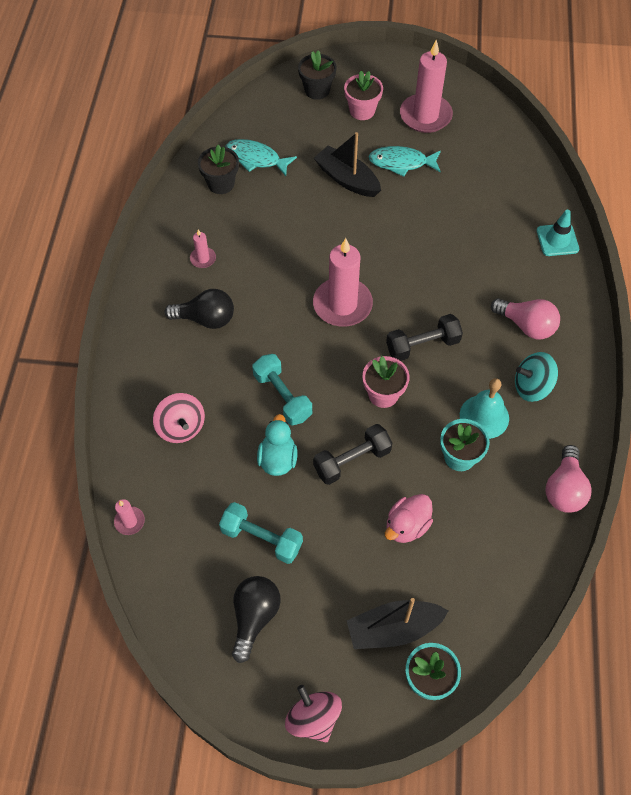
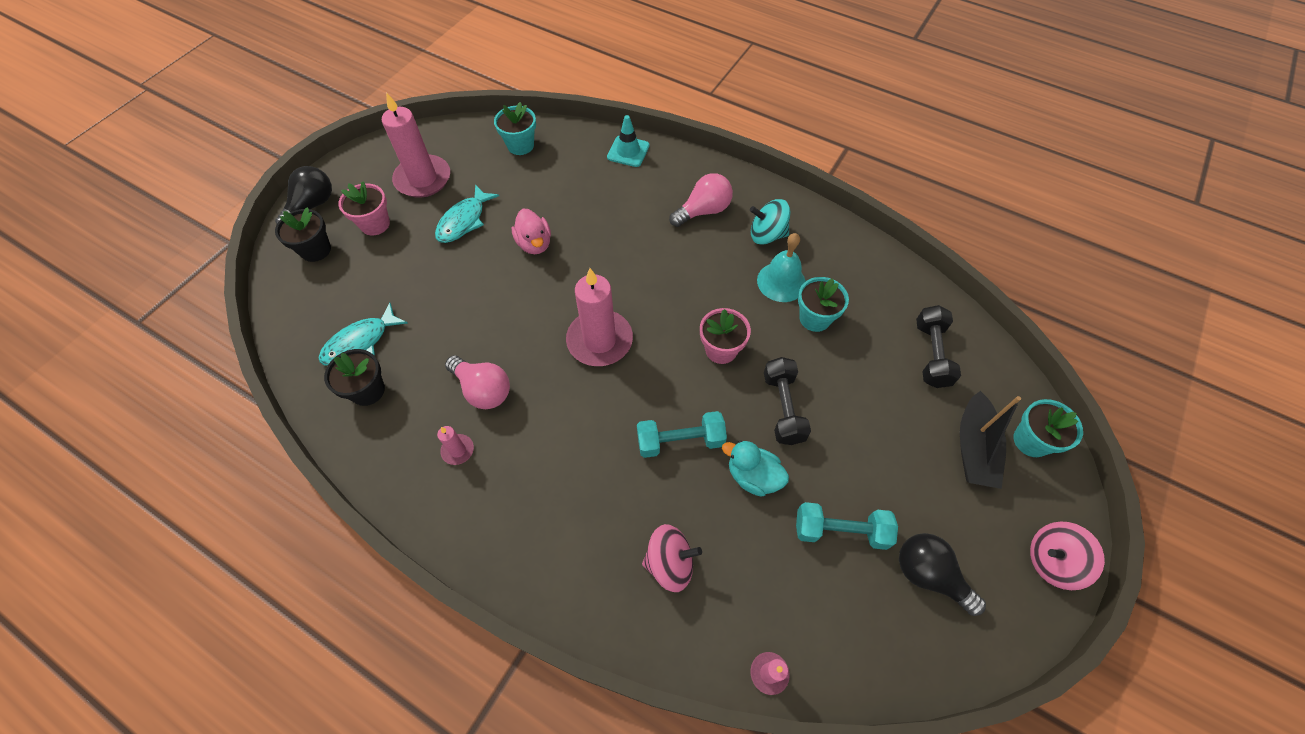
camera: 65 degrees left, 0 degrees up
(206, 319) = (541, 479): black light bulb -> black light bulb (312, 206)
(261, 538) = (840, 531): turquoise dumbbell -> turquoise dumbbell turned 45 degrees clockwise
(347, 179) = (450, 272): black boat -> none
(407, 526) = (871, 391): pink duck -> pink duck (534, 244)
(422, 345) = (683, 295): black dumbbell -> black dumbbell (931, 354)
(507, 160) = (520, 145): none -> turquoise flower pot
(532, 387) = (767, 235): turquoise spinning top -> turquoise spinning top turned 75 degrees clockwise
(564, 489) = (875, 258): pink light bulb -> pink light bulb (483, 390)

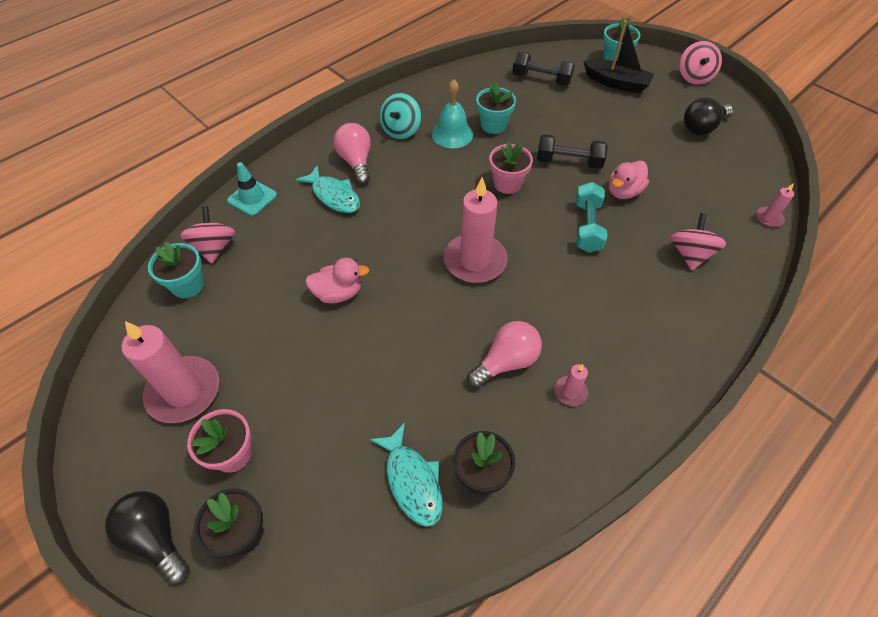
camera: 75 degrees left, 5 degrees down
(464, 221) = (275, 354): turquoise fish -> turquoise fish (334, 196)
(564, 147) = (214, 247): none -> pink spinning top
(753, 476) = (623, 192): turquoise duck -> pink duck
(840, 531) = (669, 158): turquoise dumbbell -> none

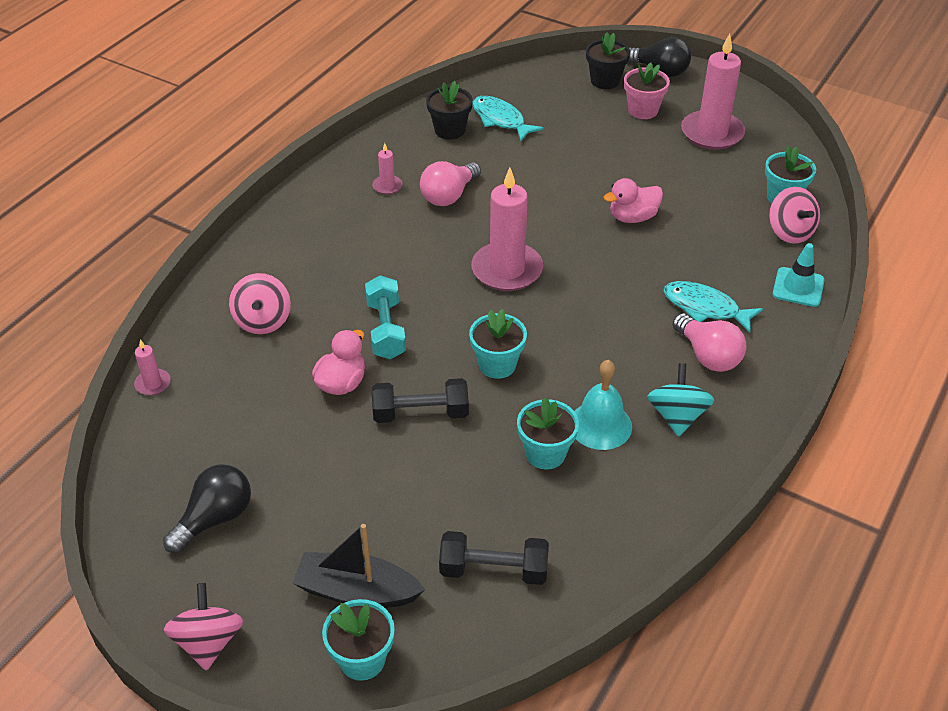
camera: 165 degrees right, 10 degrees down
(507, 184) = (497, 365): pink flower pot -> turquoise flower pot

